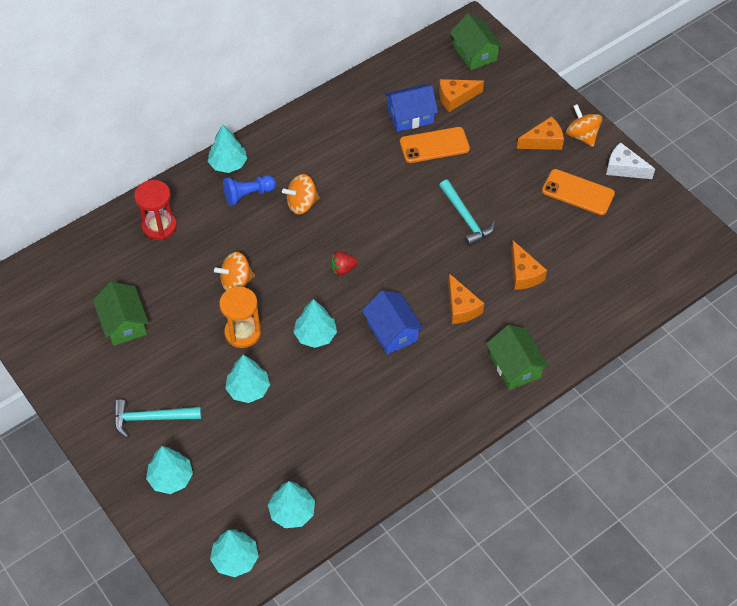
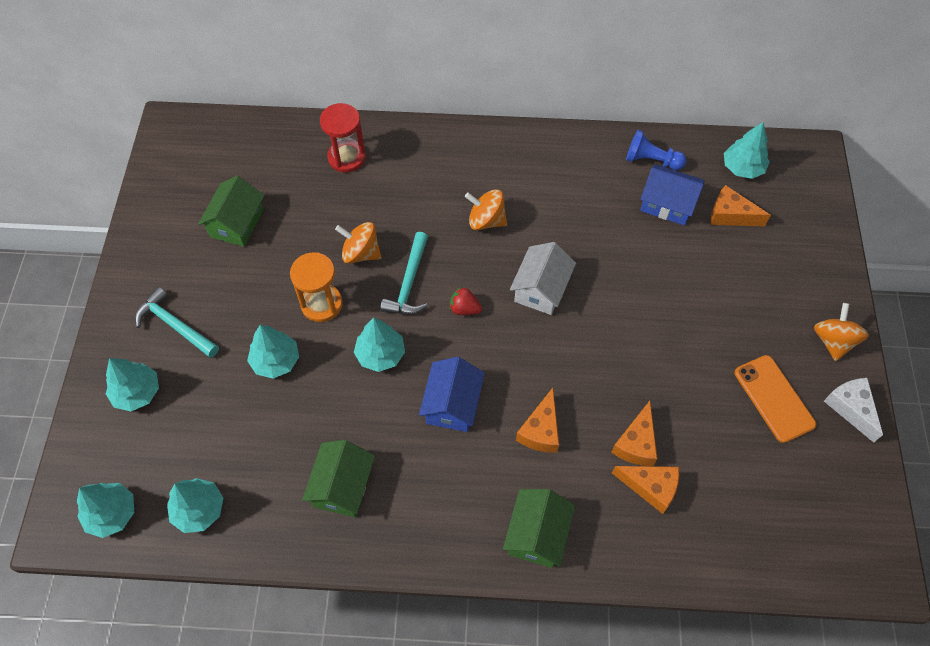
camera: 40 degrees right, 5 degrees up
(228, 164) = (457, 140): turquoise tree -> turquoise tree (742, 168)
(248, 195) = (447, 180): blue pawn -> blue pawn (651, 160)
(380, 223) = (541, 289): none -> white house
(434, 145) = (665, 248): orange phone -> none
(466, 218) = (629, 343): turquoise hammer -> turquoise hammer (409, 283)
(475, 53) = (792, 183): green house -> green house (342, 486)
(543, 141) = (784, 319): orange cheese -> orange cheese (651, 487)

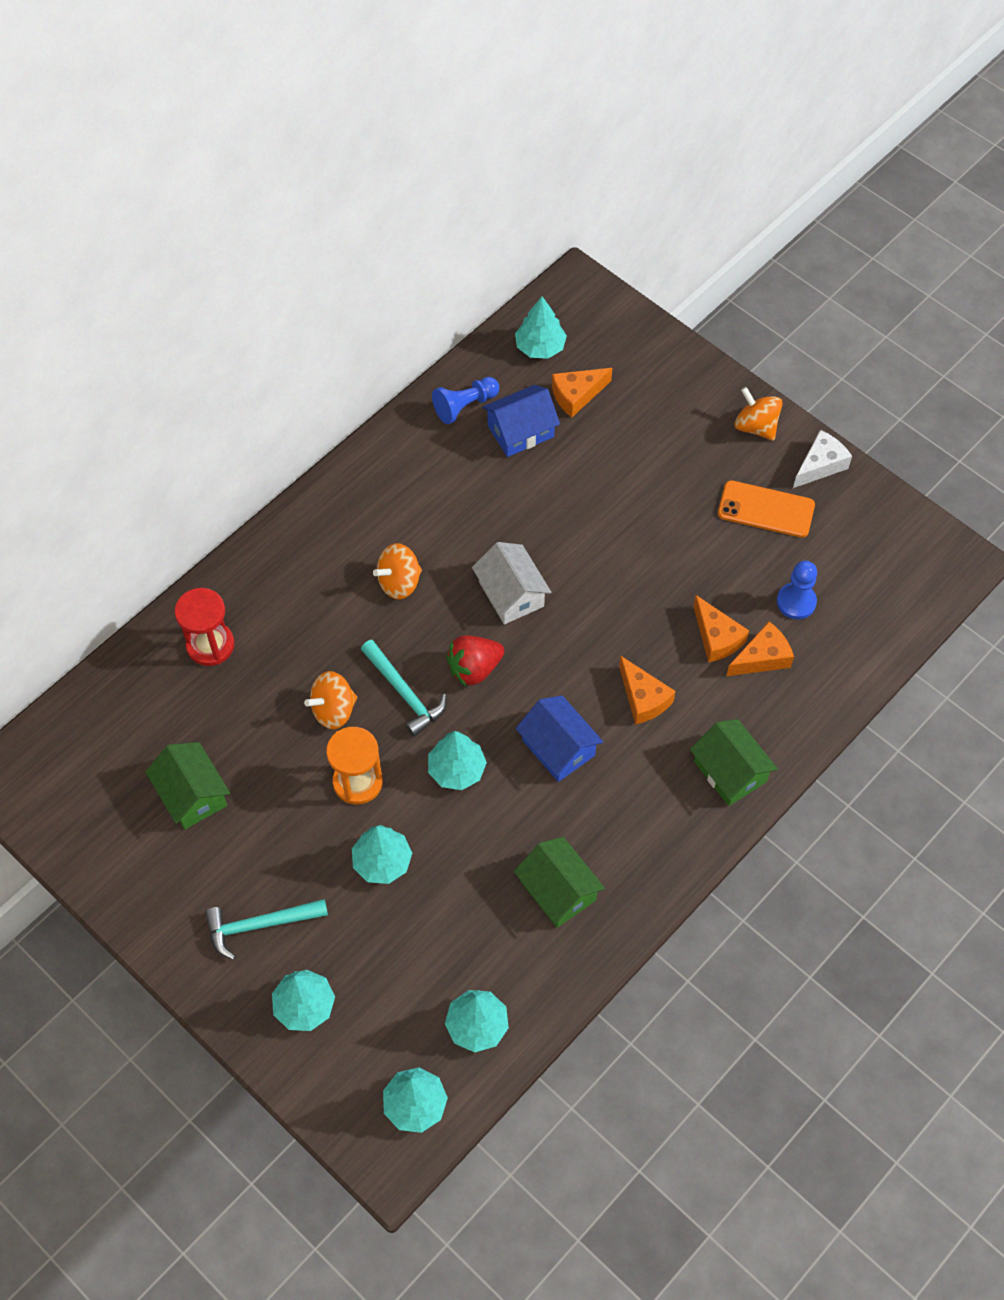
camera: 50 degrees left, 0 degrees up
(464, 309) = (474, 669): red strawberry -> red strawberry, size x1.55
(720, 477) = (796, 602): none -> blue pawn
(851, 408) = (820, 465): white cheese -> white cheese turned 120 degrees clockwise

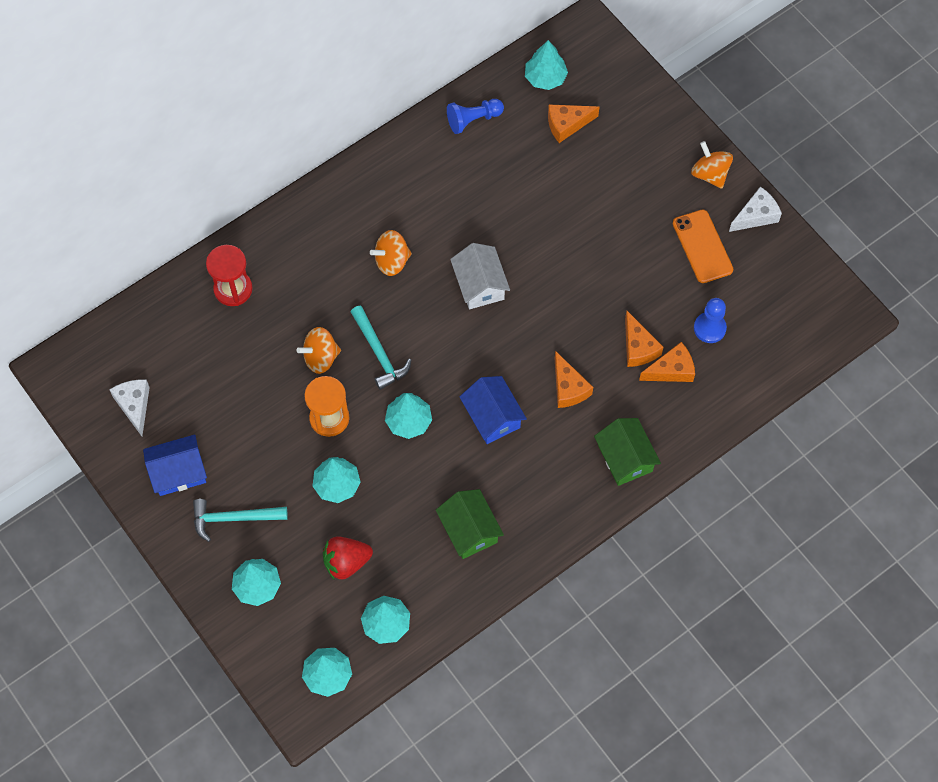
camera: 10 degrees right, 5 degrees up
(110, 805) = (134, 405): none -> white cheese
(192, 794) = (199, 407): green house -> none
(474, 669) = (438, 342): red strawberry -> red strawberry (346, 562)
(520, 431) = (514, 148): blue house -> blue house (178, 472)
(766, 509) = (702, 246): orange phone -> orange phone turned 45 degrees clockwise

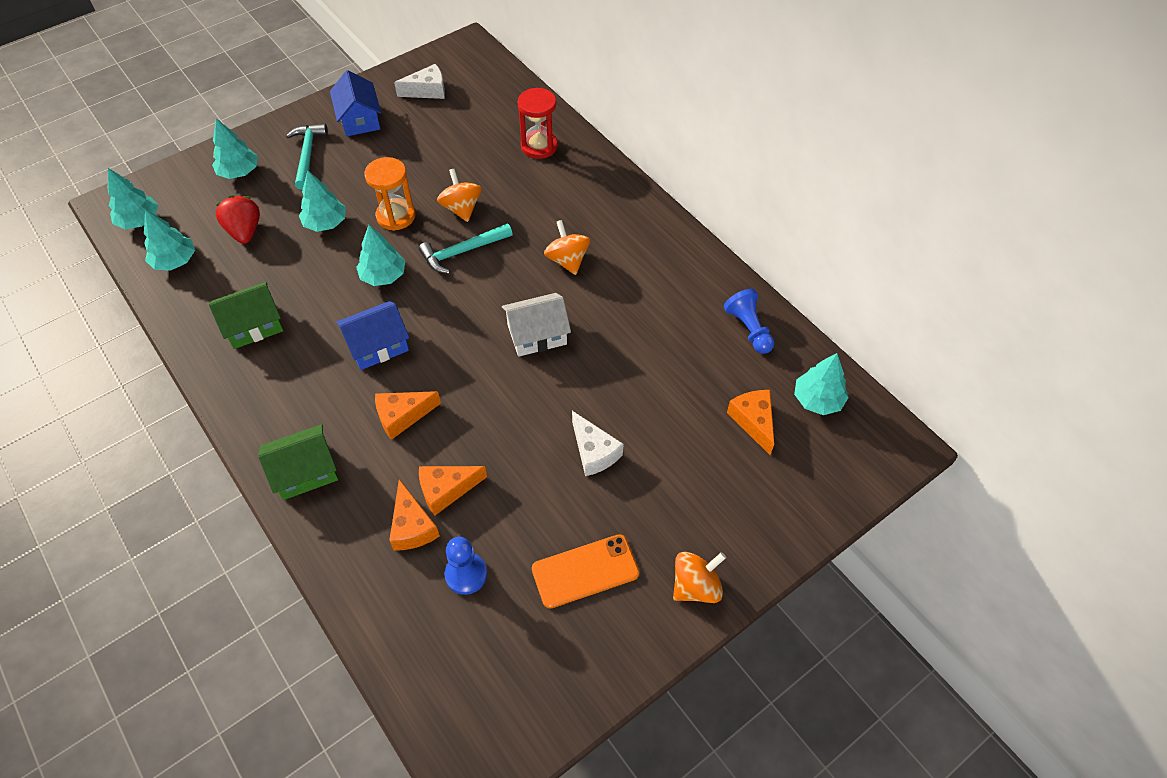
camera: 90 degrees right, 10 degrees down
(756, 216) = (633, 644): white cheese -> white cheese (594, 452)

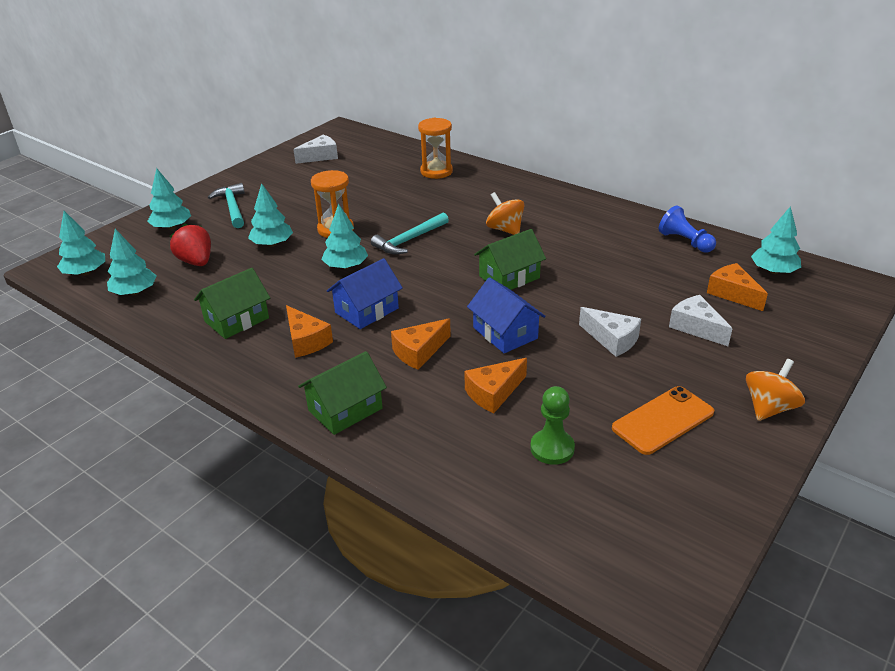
camera: 15 degrees left, 20 degrees down
(359, 119) = (269, 180): blue house -> blue house (505, 333)
(412, 526) = (476, 425): orange cheese -> orange cheese (306, 341)
(461, 208) = (392, 216): orange spinning top -> none
(466, 574) = (552, 448): blue pawn -> green pawn
(537, 335) = (509, 277): white house -> green house
(539, 146) = (436, 171): red hourglass -> orange hourglass
(687, 459) = (696, 327): none -> white cheese

